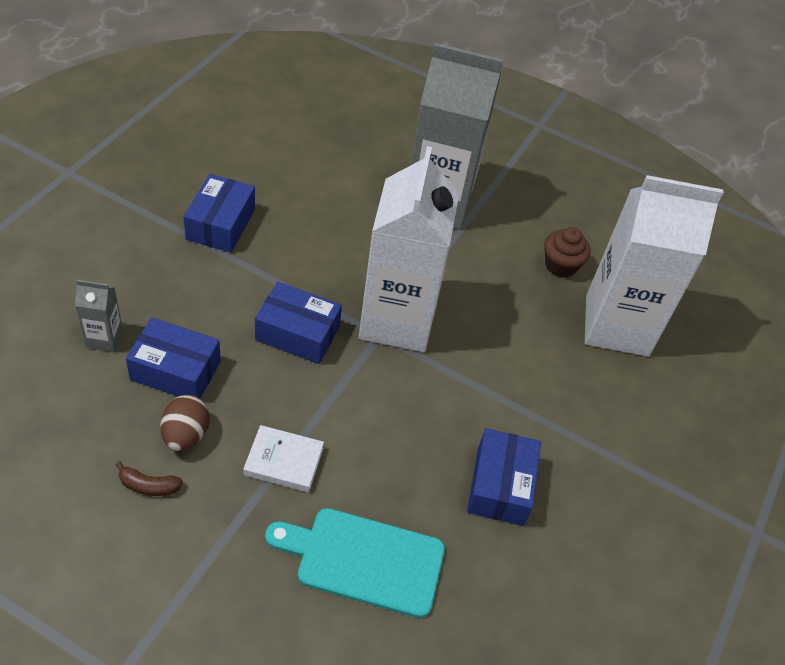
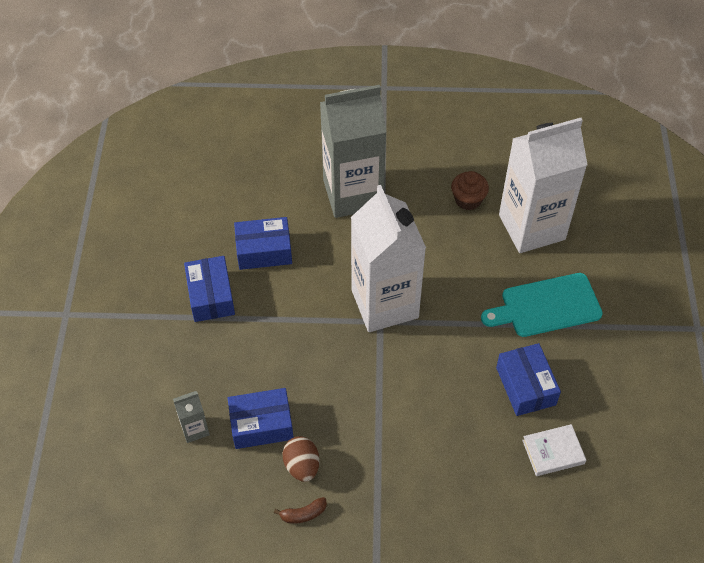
camera: 20 degrees left, 5 degrees up
(284, 461) = (378, 447): white book -> white book (553, 452)
(297, 333) = (324, 351): blue box -> blue box (264, 251)
(364, 560) = (473, 484): turquoise cutting board -> turquoise cutting board (546, 306)

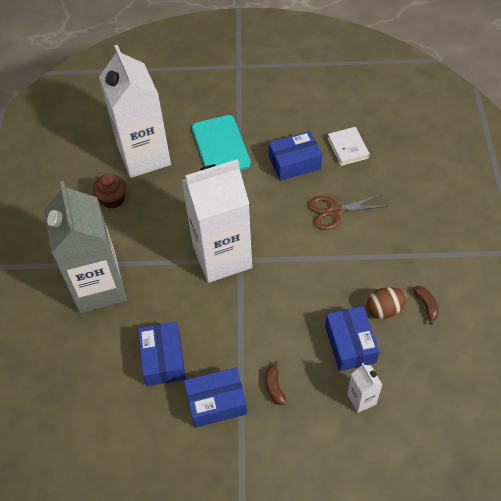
camera: 90 degrees left, 0 degrees up
(195, 429) = (361, 399): grey carton -> white carton
(220, 347) = (274, 387): none -> brown banana
(447, 425) = (334, 211): none -> brown scissors

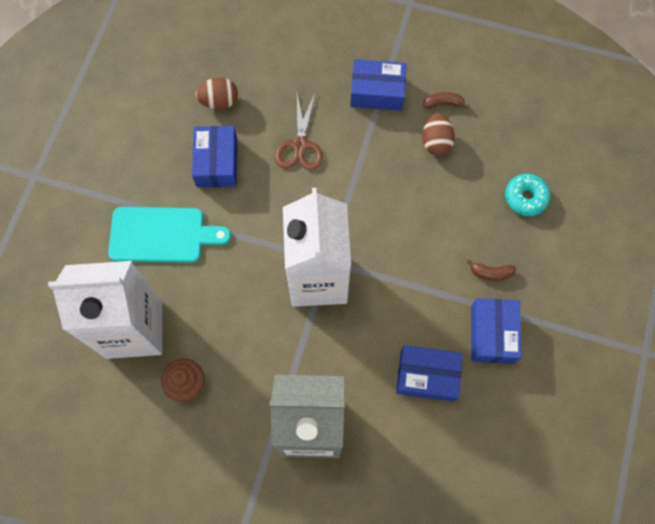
camera: 75 degrees left, 15 degrees up
(348, 148) = (219, 101): white book -> brown egg
(350, 344) = (464, 187): blue box -> blue box (377, 92)
(361, 399) = (525, 198): white carton -> turquoise donut

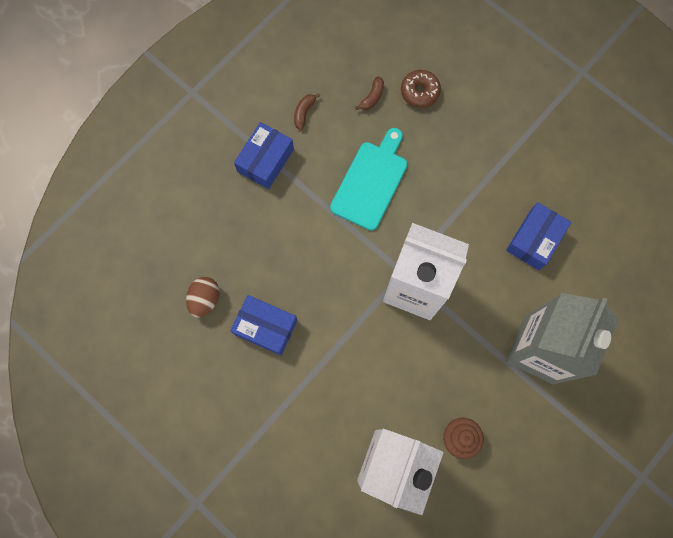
camera: 65 degrees left, 5 degrees up
(162, 235) = (313, 405): turquoise cutting board -> turquoise cutting board (371, 182)
(300, 145) = (284, 248): brown scissors -> none
(436, 142) = (337, 136): brown egg -> none
(491, 273) = (471, 150): brown banana -> brown banana (372, 97)
(492, 334) = (521, 174): blue box -> none
(525, 198) = (419, 92): turquoise donut -> brown donut

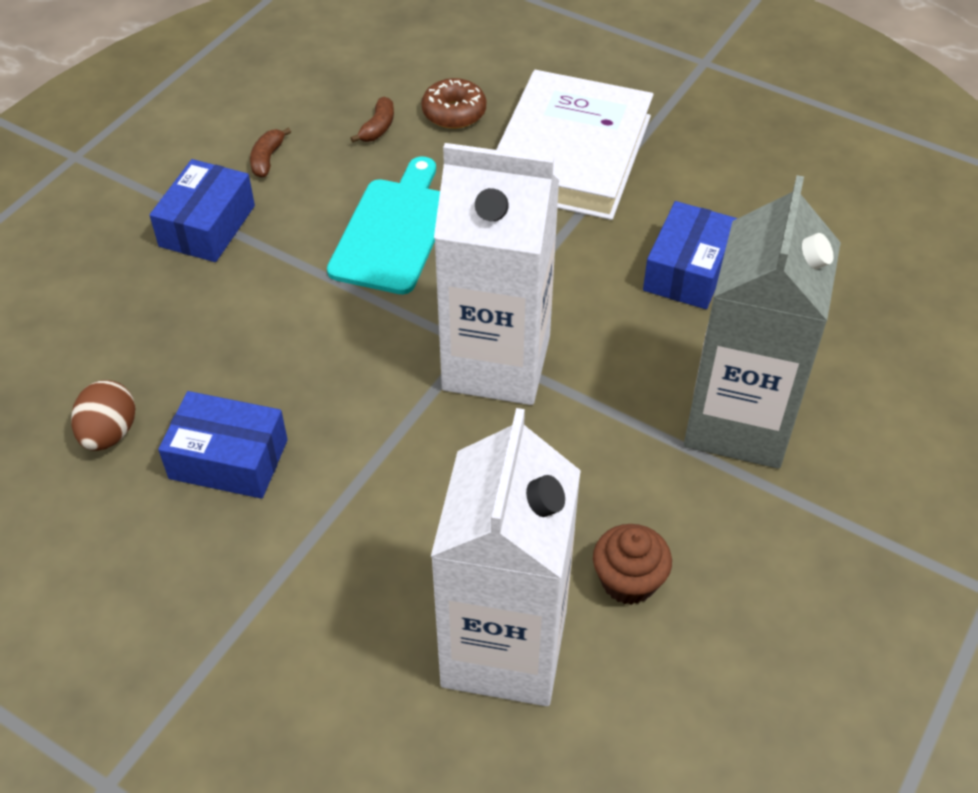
camera: 10 degrees left, 25 degrees down
(484, 137) = (570, 153): none -> white book

